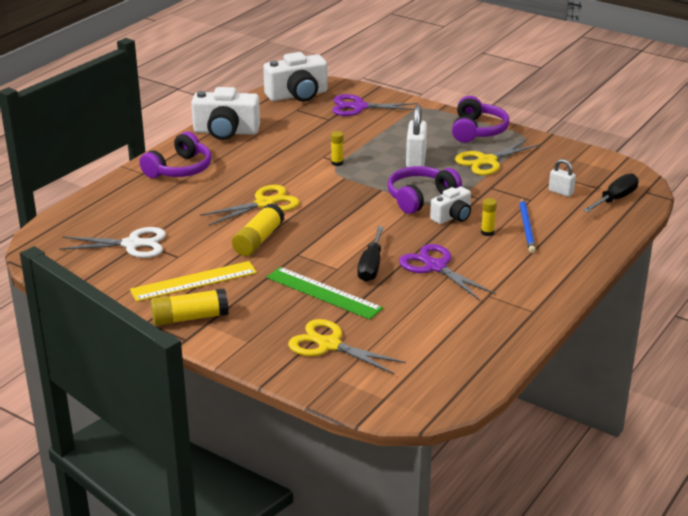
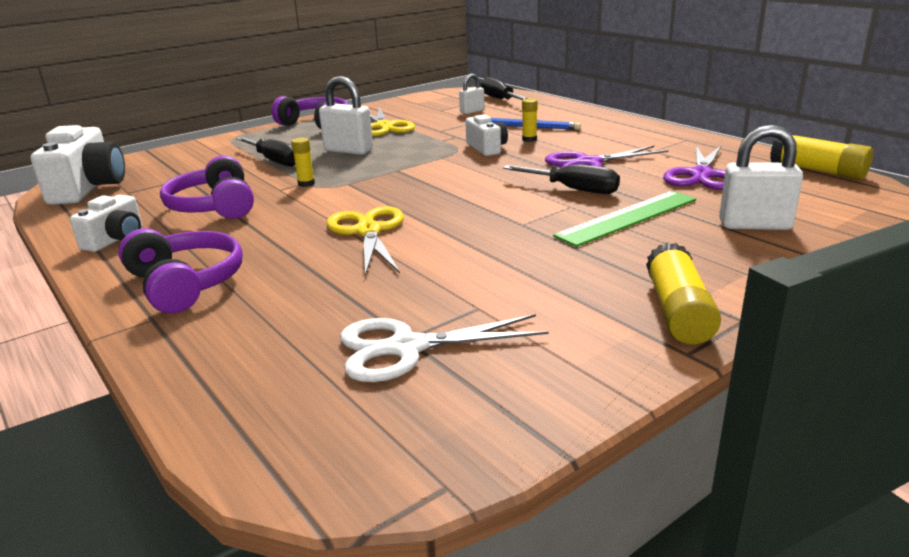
camera: 70 degrees left, 5 degrees down
(132, 244) = (407, 348): white scissors -> white scissors turned 120 degrees counterclockwise
(194, 281) = (564, 299): yellow ruler -> none
(226, 132) = (116, 239): white camera -> white camera, size x0.59
(258, 240) = (467, 243): yellow glue stick -> yellow glue stick (817, 171)
(329, 345) = (754, 225): yellow scissors -> white padlock
(359, 107) = (181, 162): purple scissors -> purple scissors (701, 175)
(378, 139) = (274, 161): none -> black screwdriver
(420, 198) = (434, 156): purple headphones -> purple headphones (214, 206)

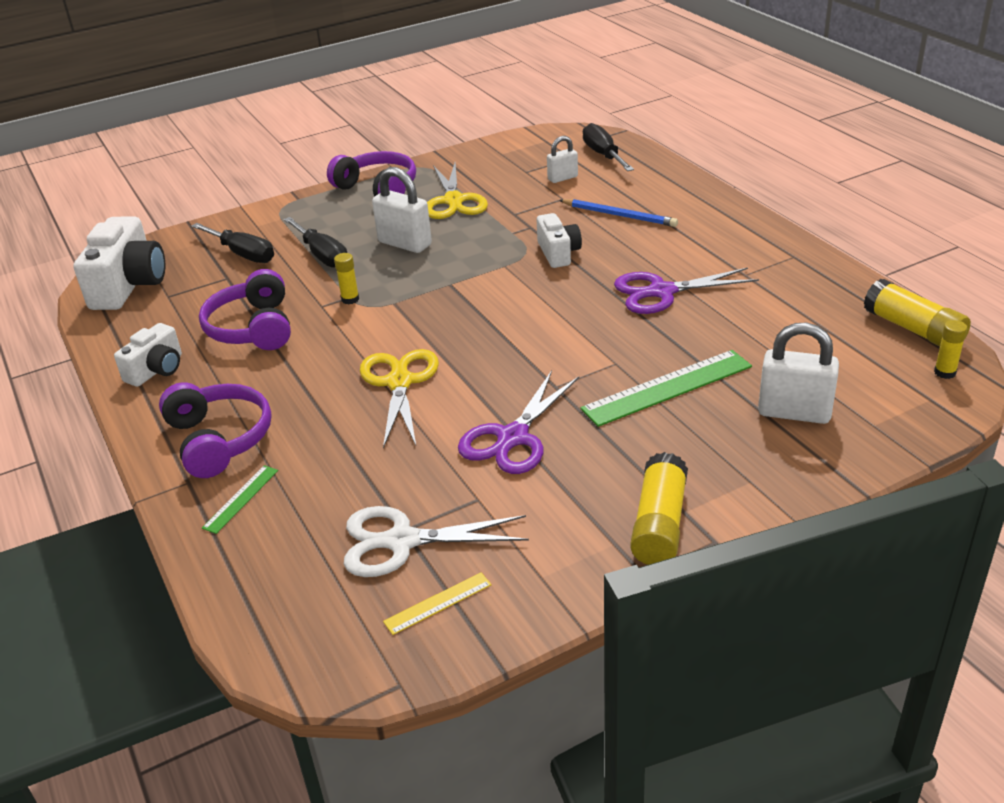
camera: 10 degrees right, 10 degrees up
(214, 328) = (241, 499): none -> green ruler
(466, 399) = (438, 603): none -> yellow ruler
(529, 139) = (611, 241): yellow glue stick -> yellow glue stick (945, 372)
(573, 189) = (628, 336): black screwdriver -> black screwdriver (243, 254)
(701, 175) = (778, 324): purple scissors -> purple scissors (513, 437)

